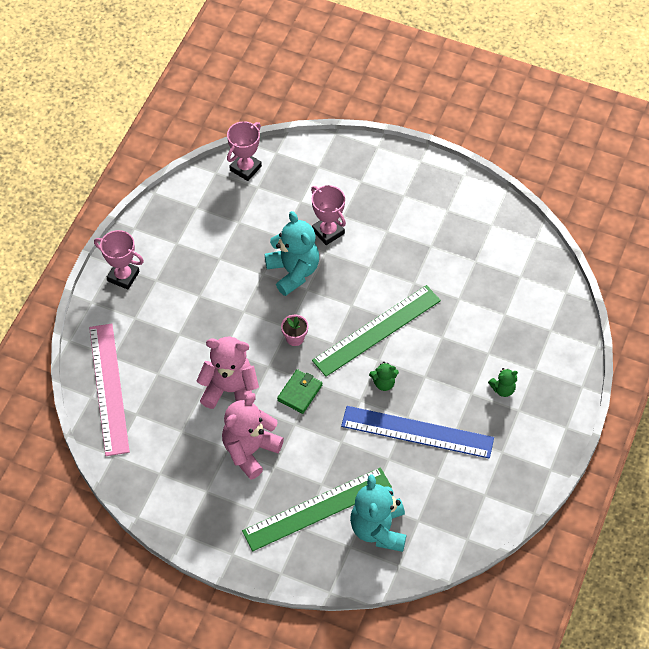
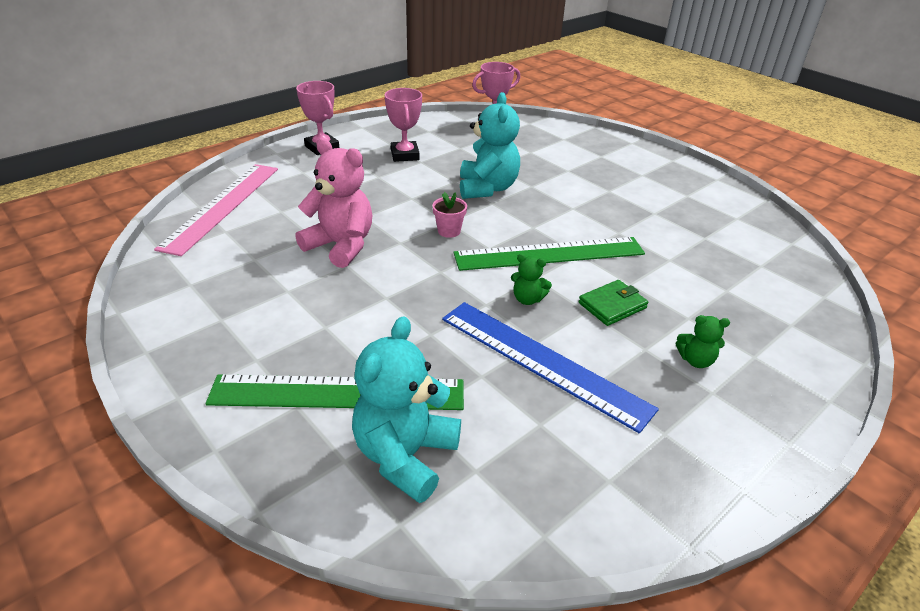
camera: 25 degrees right, 20 degrees down
(250, 450) = (311, 302): pink teddy bear -> none
(300, 393) = (416, 273): green wallet -> green wallet (612, 305)
(328, 232) = (544, 175): pink trophy -> pink trophy (405, 155)

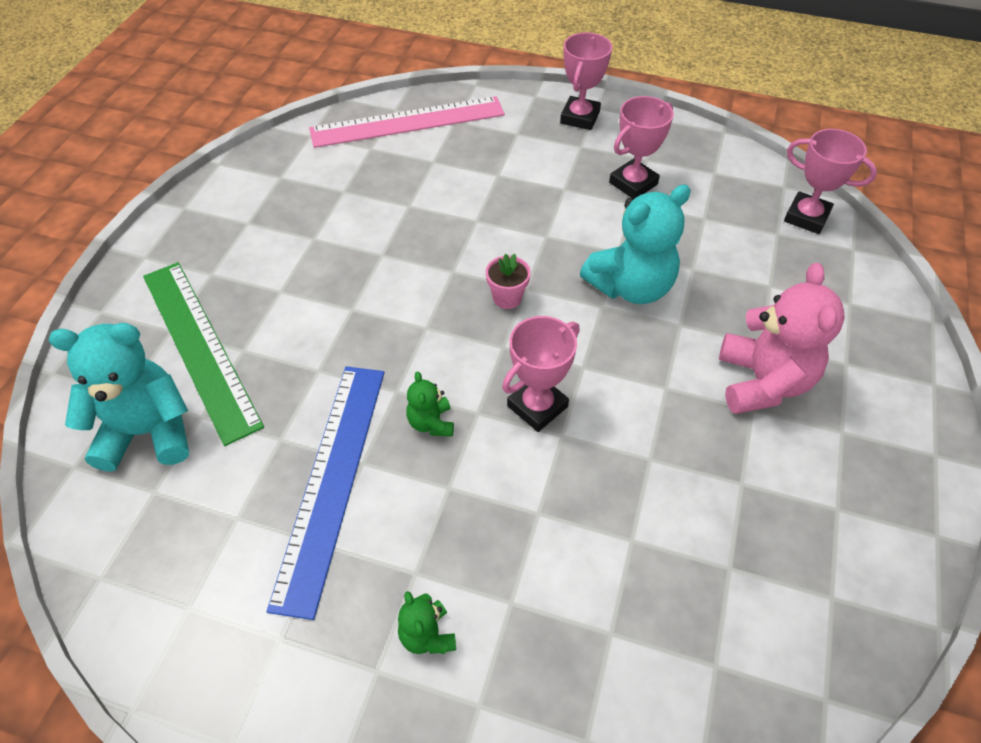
camera: 60 degrees right, 15 degrees up
(341, 246) = (410, 233): pink teddy bear -> pink teddy bear (762, 382)
(549, 254) = (537, 406): green ruler -> pink trophy
(612, 305) = (477, 509): green wallet -> none

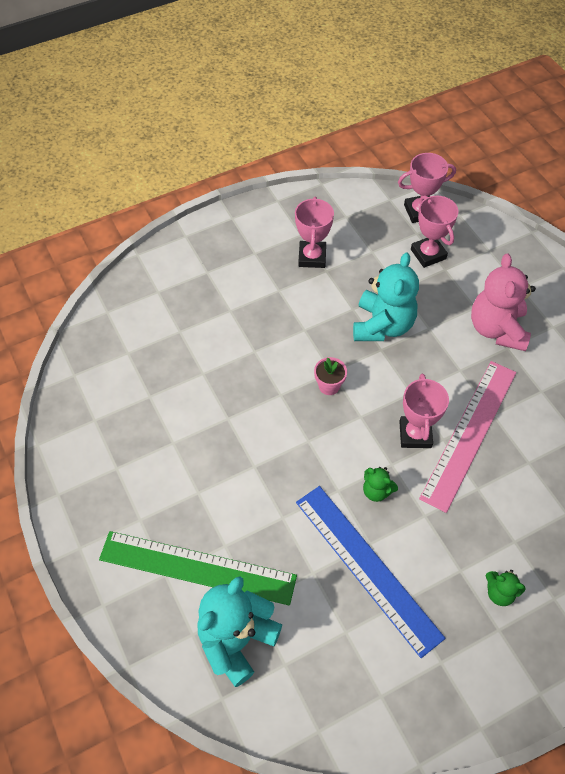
camera: 45 degrees left, 5 degrees up
(408, 122) = (128, 315): pink ruler -> pink ruler (469, 433)
(580, 117) = (231, 232): pink trophy -> pink trophy (428, 254)
(762, 382) = (497, 329): pink teddy bear -> pink teddy bear turned 135 degrees counterclockwise

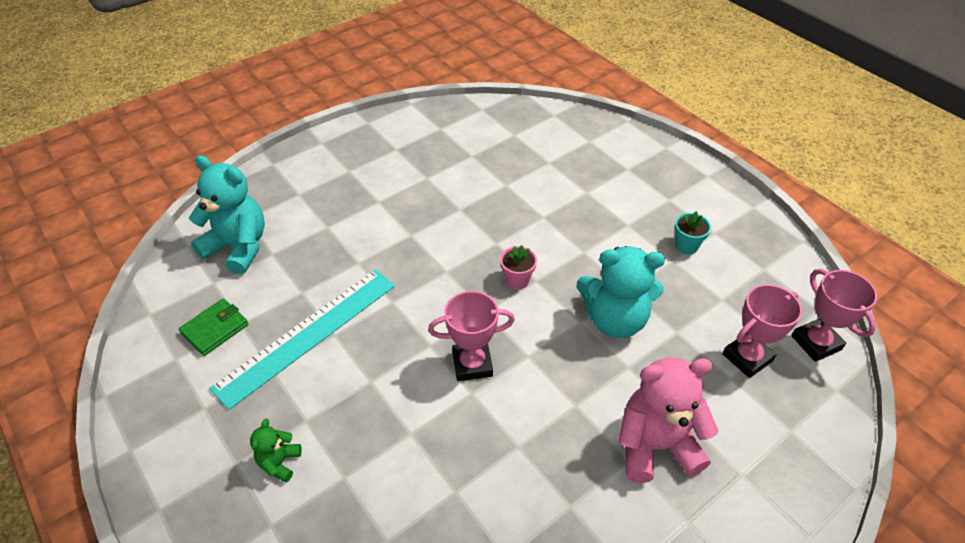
camera: 80 degrees right, 10 degrees down
(197, 568) = (305, 212): green ruler -> none
(312, 257) = (686, 246): pink trophy -> turquoise flower pot
(348, 658) = (215, 329): none -> green wallet
(367, 567) = (308, 335): blue ruler -> turquoise ruler
(376, 491) = (395, 334): green teddy bear -> none
(469, 433) = (485, 420): pink ruler -> none

